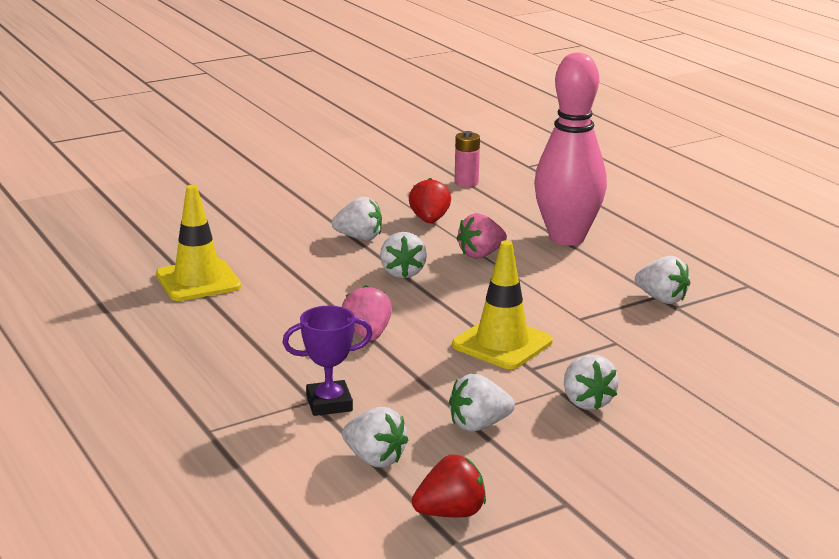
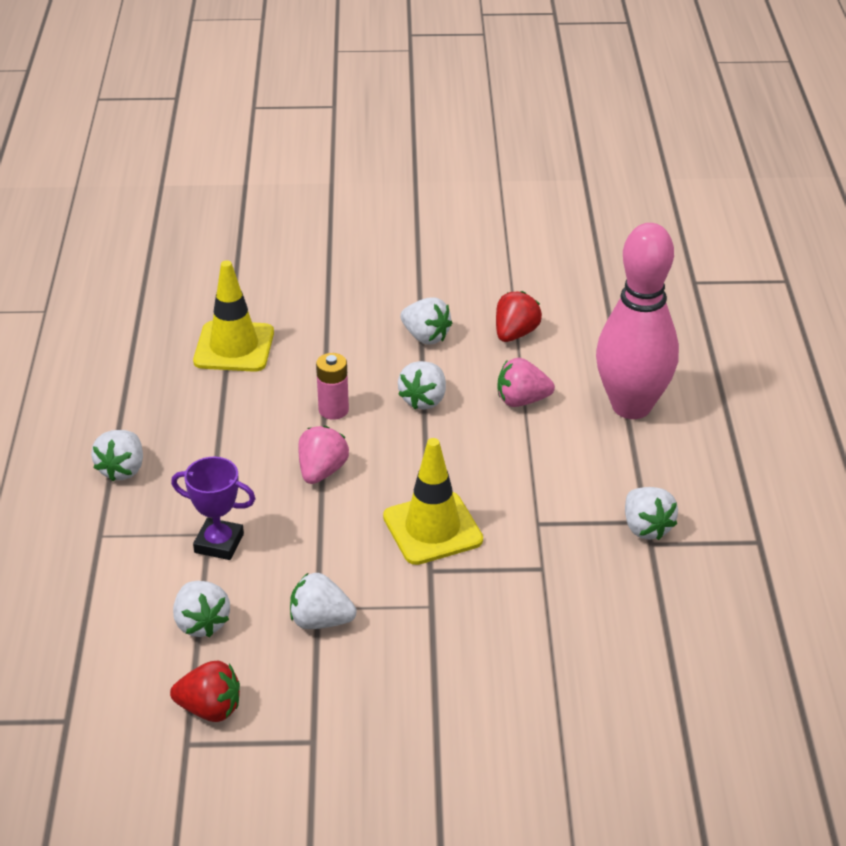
camera: 30 degrees right, 15 degrees up
(466, 182) = (603, 288): pink battery -> pink battery (333, 410)
(586, 402) = (441, 632): white strawberry -> white strawberry (122, 469)

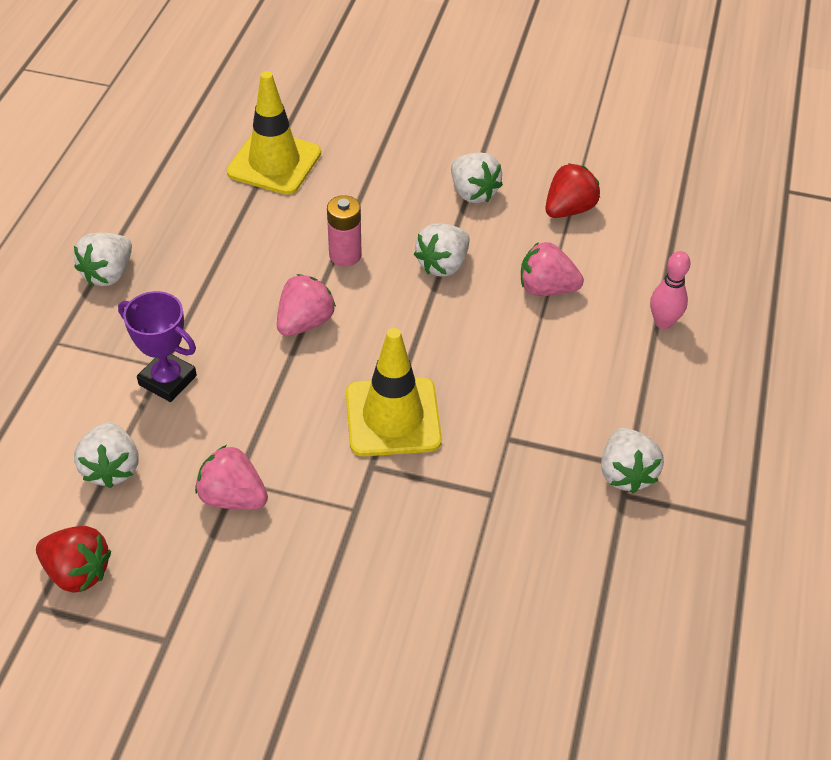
camera: 15 degrees right, 10 degrees up
(320, 621) = (233, 497): white strawberry -> pink strawberry
(631, 406) = (663, 322): pink bowling pin -> pink bowling pin, size x0.40

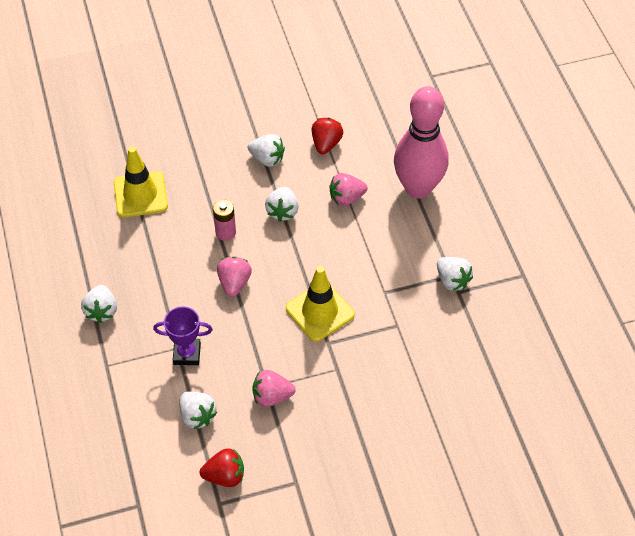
camera: 30 degrees left, 5 degrees up
(663, 322) = (418, 188): pink bowling pin -> pink bowling pin, size x2.49

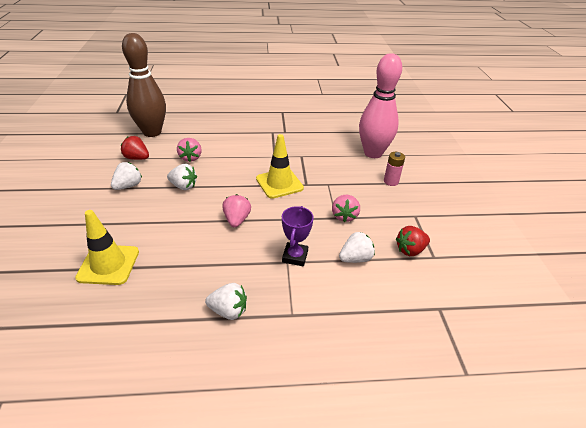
camera: 80 degrees left, 15 degrees down
(225, 232) = (185, 217): pink battery -> pink battery (391, 181)
(225, 476) = (410, 250): red strawberry -> red strawberry turned 120 degrees counterclockwise
(234, 283) = (237, 220): pink strawberry -> pink strawberry turned 75 degrees clockwise
(393, 135) = (152, 132): none -> brown bowling pin
(418, 188) = (201, 131): pink bowling pin -> pink bowling pin (373, 153)
(452, 280) = (276, 132): white strawberry -> none

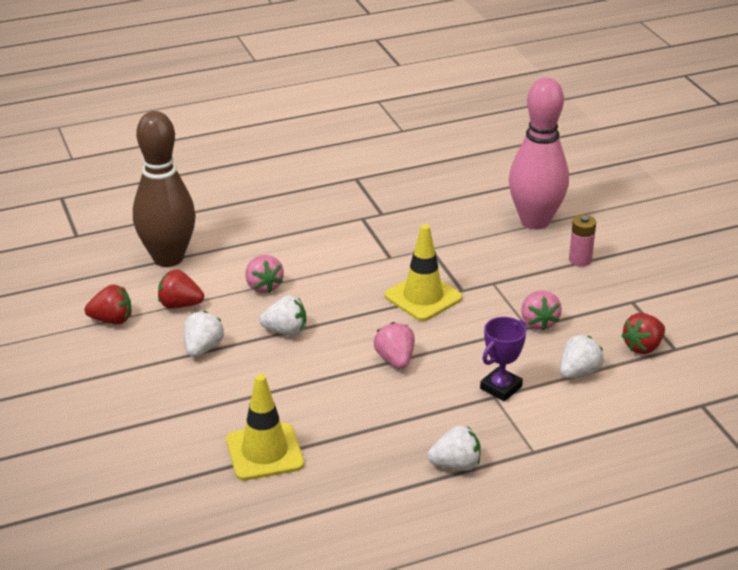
camera: 15 degrees left, 5 degrees down
(94, 158) = (112, 320): none -> red strawberry
(295, 256) = (501, 387): purple trophy -> purple trophy turned 45 degrees clockwise

